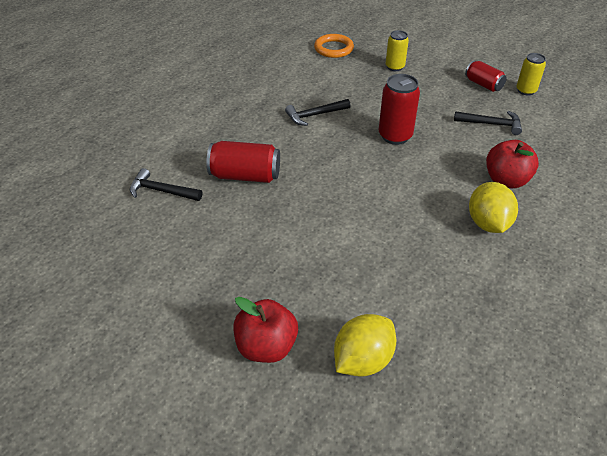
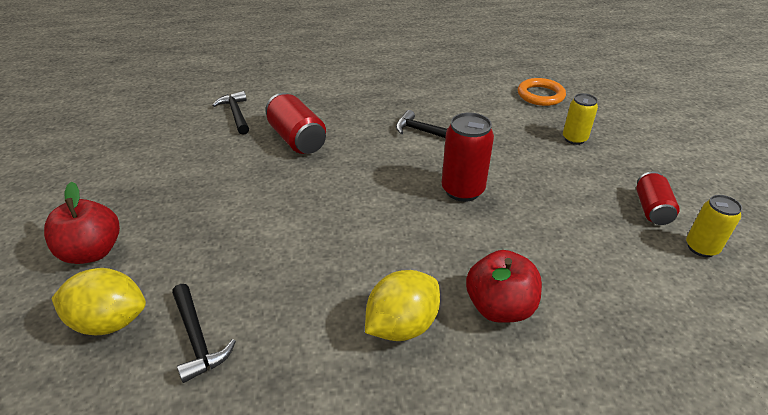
camera: 50 degrees right, 5 degrees down
(491, 124) = (587, 248): black hammer -> black hammer (197, 338)

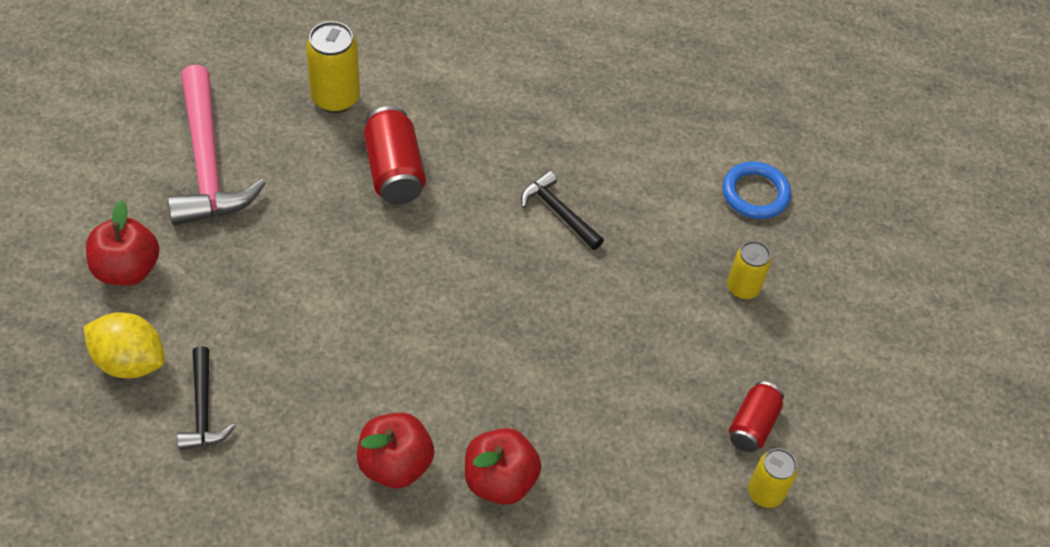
camera: 15 degrees right, 15 degrees up
(148, 168) = (207, 163): none -> pink hammer
(236, 114) = (335, 98): black hammer -> yellow can
(402, 325) = (395, 464): yellow lemon -> red apple
(462, 190) = (550, 321): red can -> none
(540, 95) = (755, 193): orange ring -> blue ring

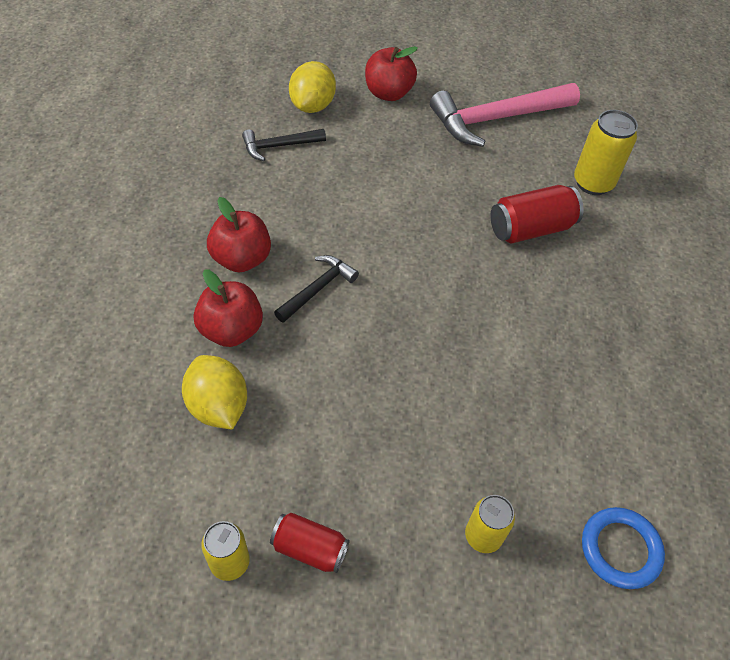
camera: 85 degrees right, 0 degrees up
(558, 212) = (527, 355): black hammer -> black hammer (318, 288)
(598, 497) = (218, 406): none -> yellow lemon

